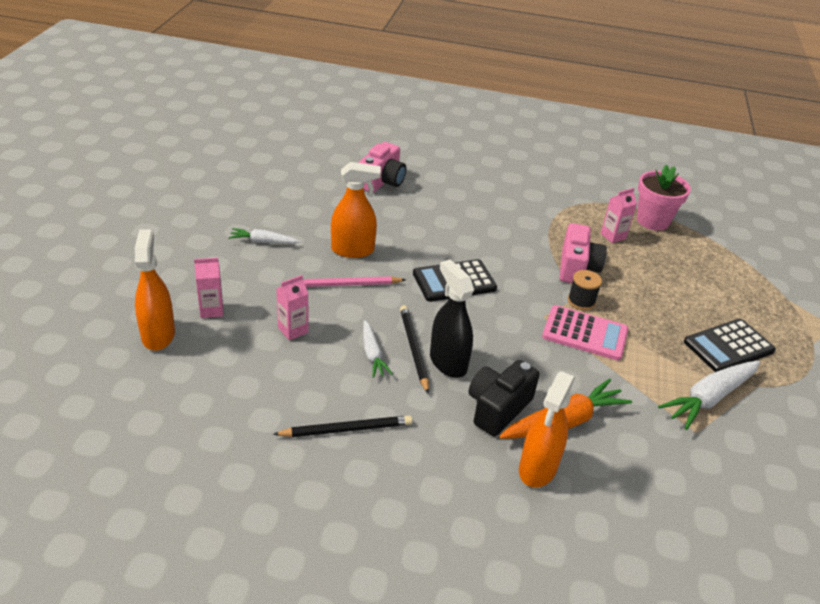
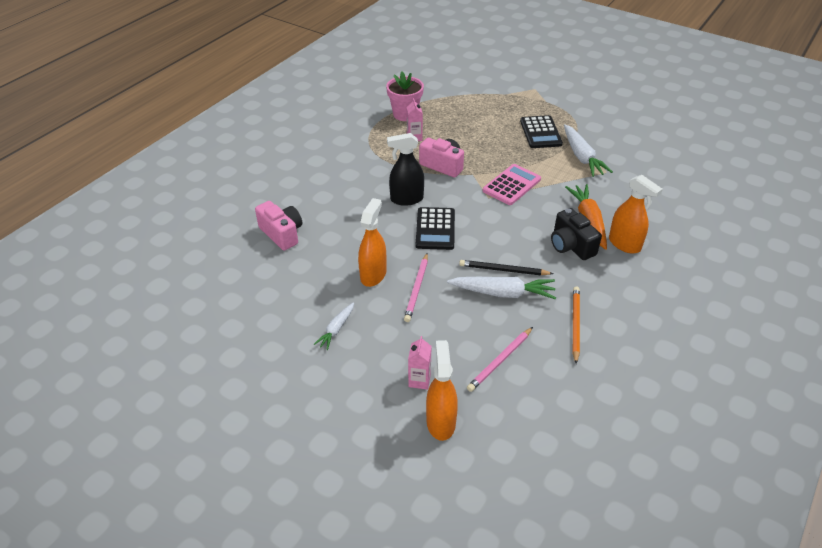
camera: 65 degrees left, 5 degrees up
(158, 335) = (441, 422): orange spray bottle -> orange spray bottle turned 75 degrees clockwise
(259, 368) = (500, 361): none -> pink pencil
(293, 330) = (462, 332): pink carton -> none
(346, 429) = (575, 324): black pencil -> orange pencil
(372, 354) = (503, 293): white carrot -> white carrot, size x1.73
(448, 362) = (522, 256): black spray bottle -> black spray bottle (406, 199)
(581, 301) = (479, 176): black spool -> none

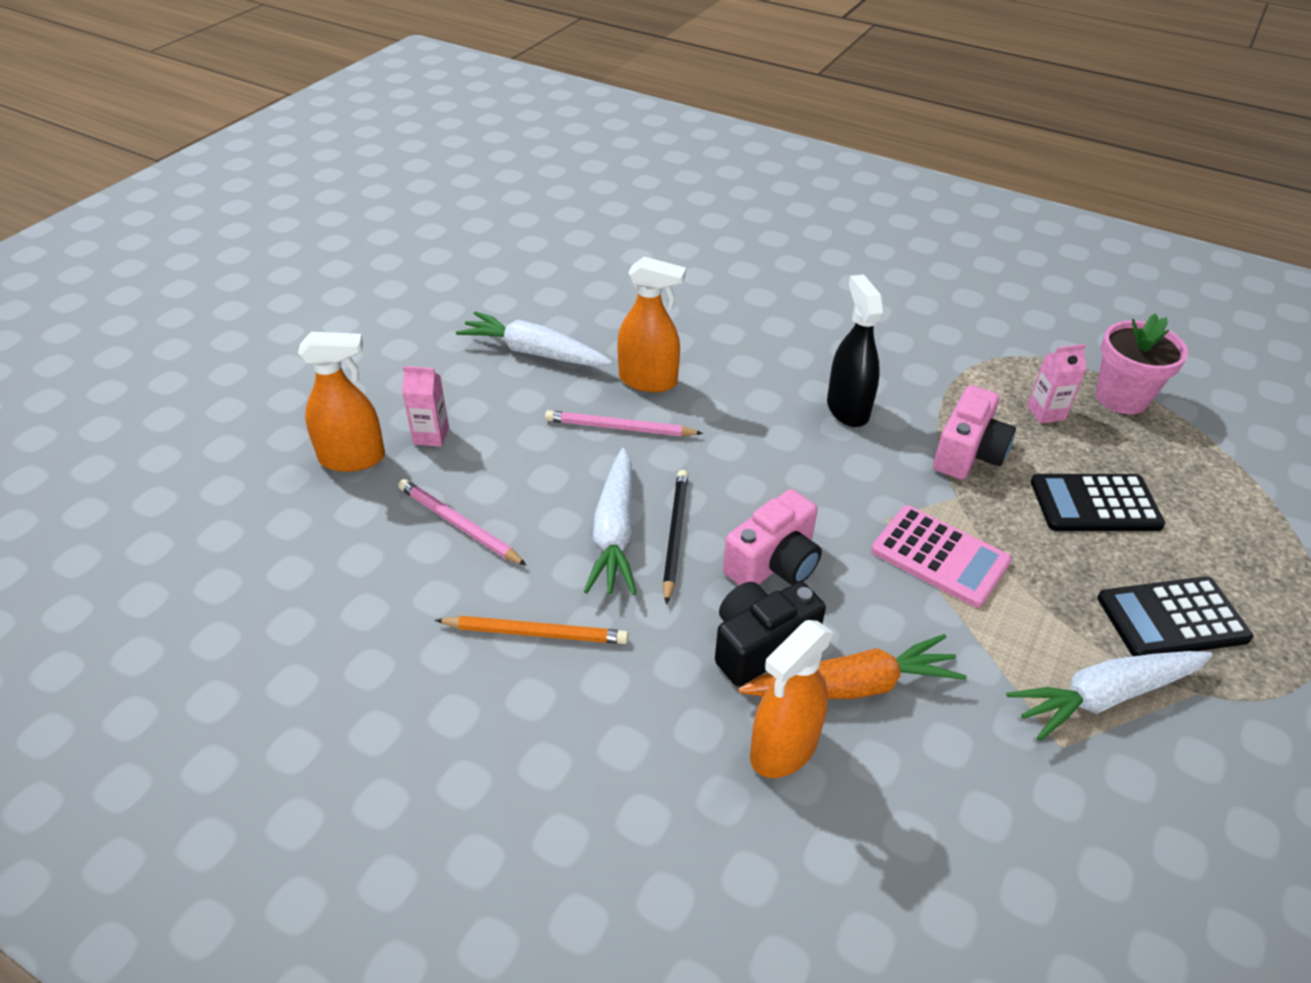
camera: 85 degrees right, 0 degrees up
(282, 234) = (728, 288): pink camera -> pink camera (774, 563)
(336, 329) = (534, 352): white carrot -> white carrot, size x1.73
(435, 229) = (773, 446): black calculator -> black calculator (1095, 504)

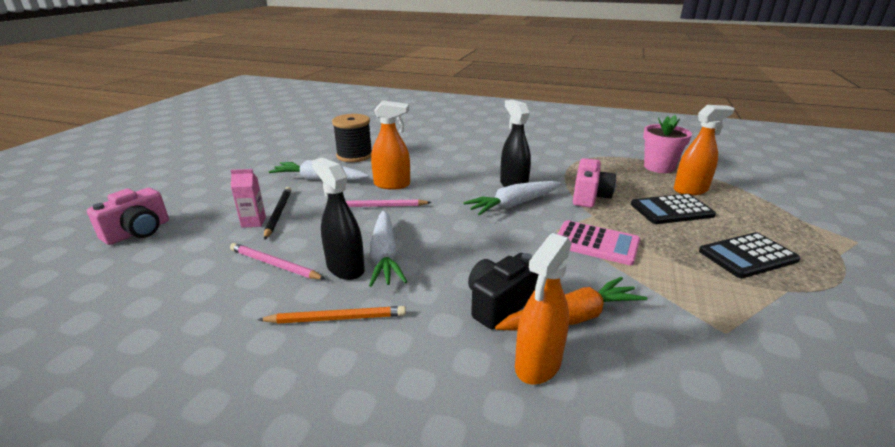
camera: 10 degrees left, 15 degrees down
(353, 458) = (197, 239): orange spray bottle -> orange spray bottle (690, 190)
(556, 547) = (345, 268): none -> black spray bottle
(596, 300) = (354, 155): none -> black spool
(674, 535) = (425, 252): black pencil -> black pencil (278, 214)
(774, 563) = (494, 259): pink camera -> pink camera (138, 232)
(1045, 413) = (623, 176): pink carton -> none
(1105, 696) = (735, 300): white carrot -> white carrot (513, 205)

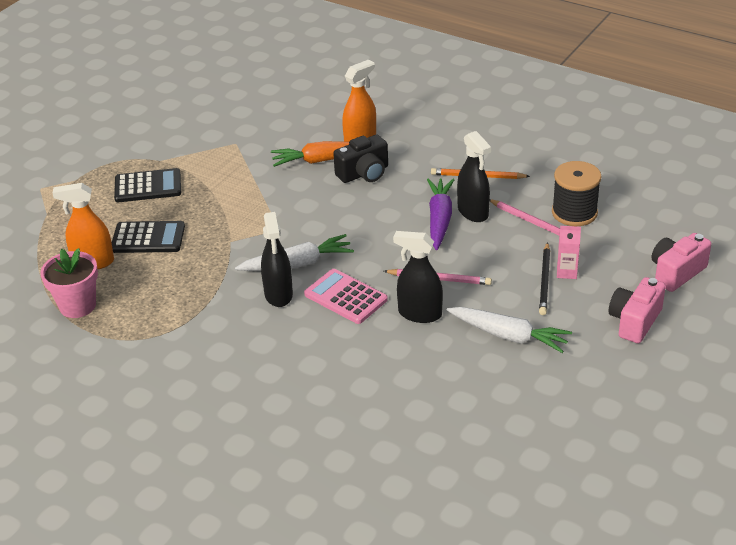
camera: 165 degrees left, 10 degrees up
(354, 155) = (464, 388): black spool -> black spool (574, 213)
(385, 256) = (439, 219): white carrot -> purple carrot
(392, 184) = (419, 314): orange spray bottle -> black spray bottle
(589, 196) = (209, 266): pink camera -> pink camera (634, 321)
(596, 243) = (255, 211): pink calculator -> pink calculator (345, 297)

